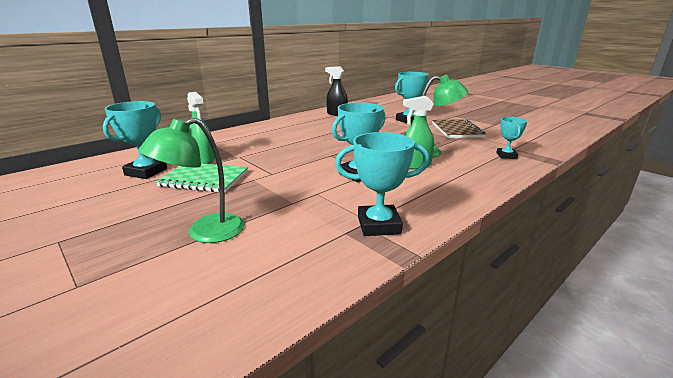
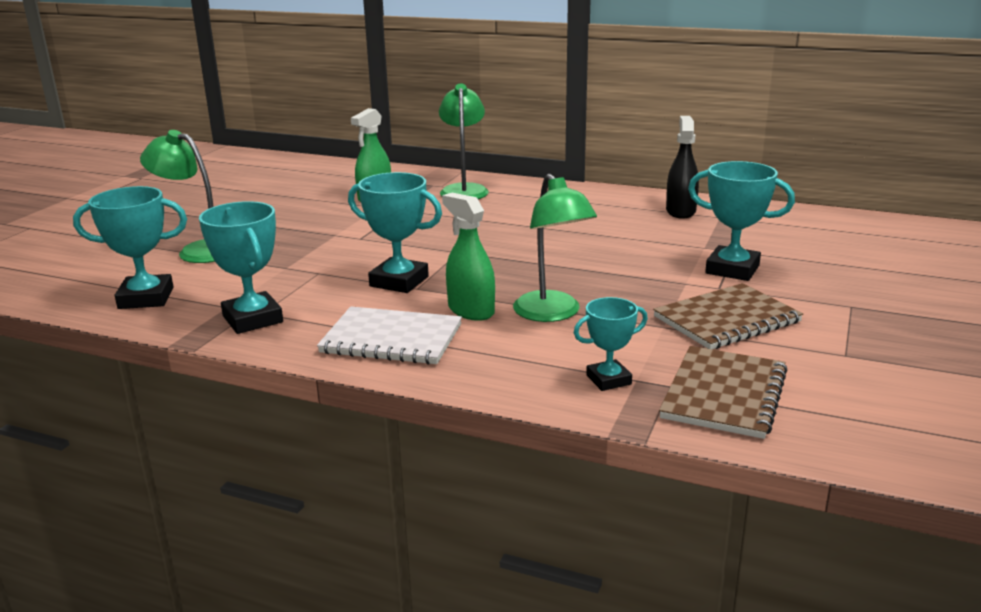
camera: 65 degrees right, 0 degrees up
(146, 172) = (317, 188): turquoise trophy -> turquoise trophy (146, 298)
(204, 179) = (318, 215): green notebook -> none
(235, 139) = (464, 190): none -> green lamp
(440, 188) = (391, 339): none -> white notebook
(523, 143) = (724, 394): none -> brown notebook

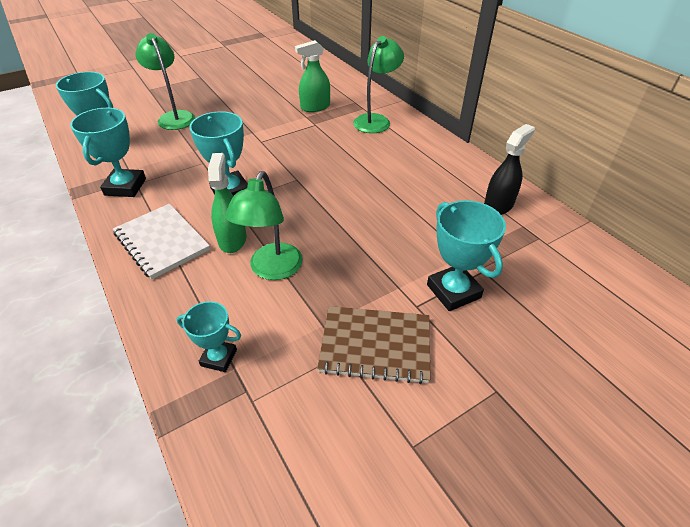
camera: 35 degrees right, 20 degrees up
(724, 394) = (266, 426): brown notebook -> none

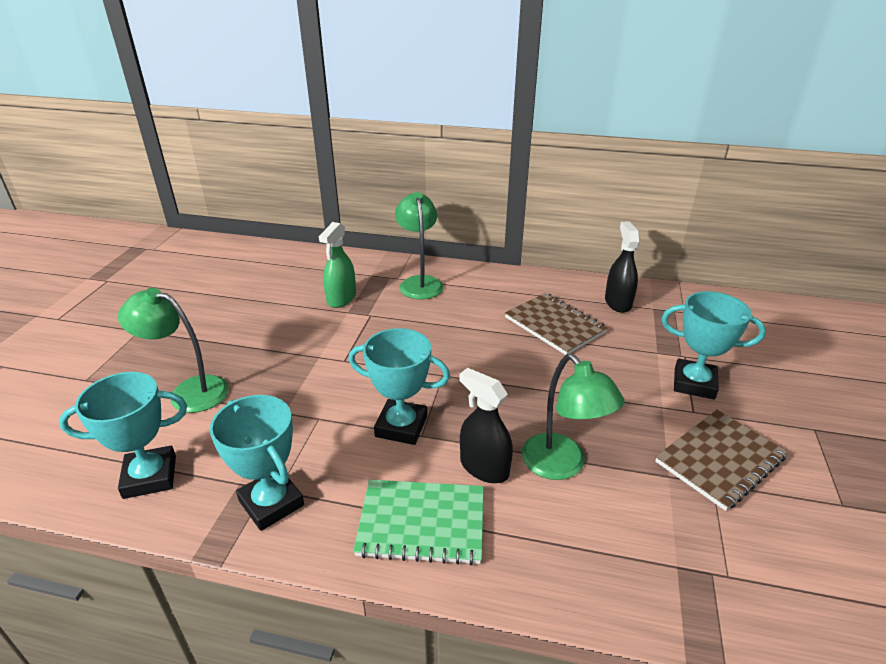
camera: 45 degrees left, 10 degrees down
(162, 242) = (421, 523): white notebook -> green notebook
(219, 358) = (652, 570): turquoise trophy -> none
(232, 239) = (484, 467): green spray bottle -> black spray bottle
(419, 192) = (554, 325): none -> brown notebook

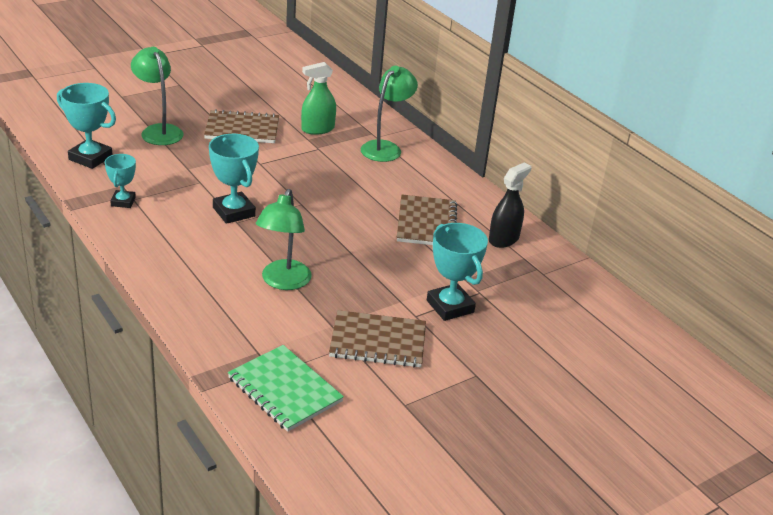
camera: 40 degrees right, 0 degrees up
(271, 503) = (123, 202): turquoise trophy -> turquoise trophy, size x0.62
(274, 338) = (242, 129): none -> brown notebook
(421, 523) = (173, 253): green notebook -> green notebook (285, 390)
(484, 467) = (242, 255): black spray bottle -> none

